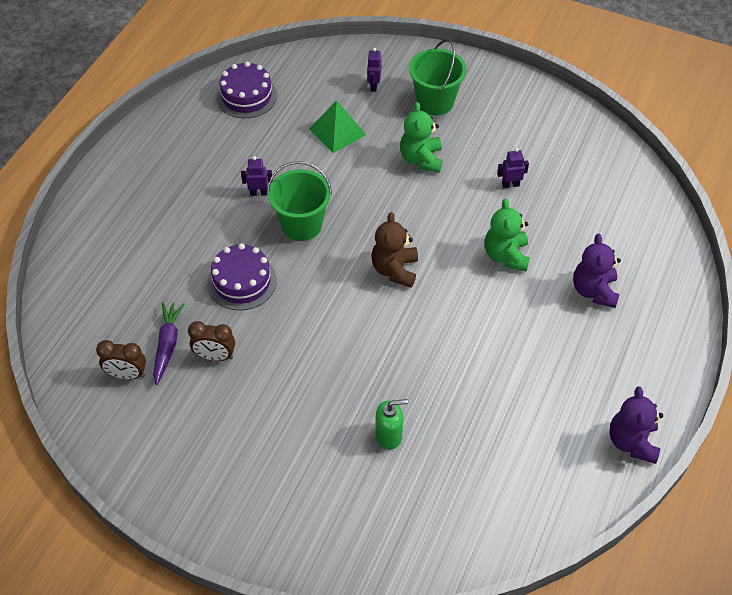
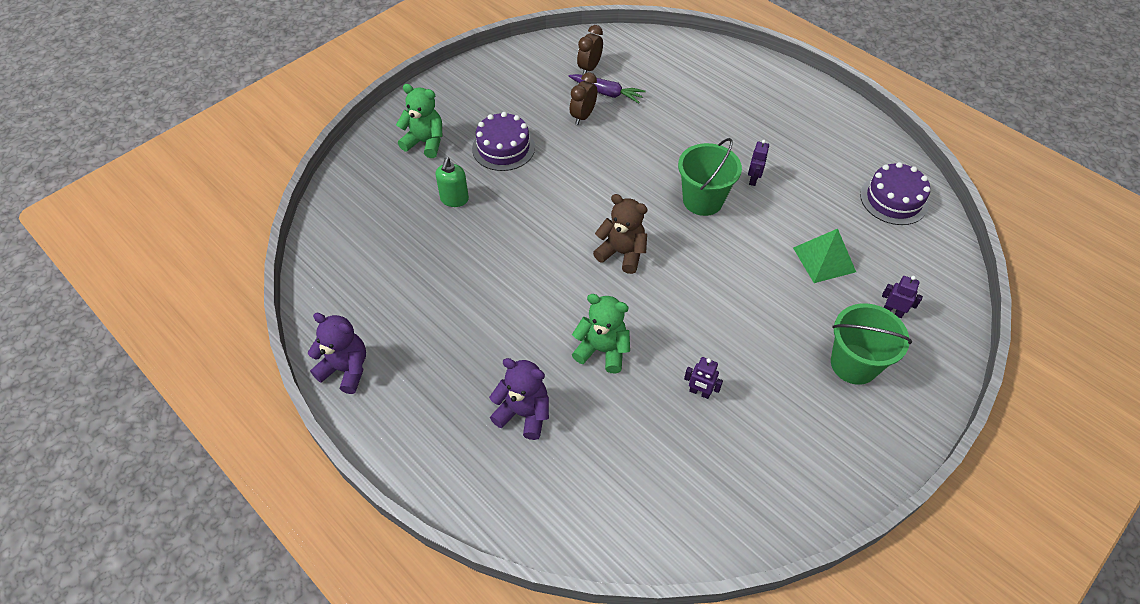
camera: 110 degrees right, 0 degrees up
(242, 281) = (652, 147): purple cake -> purple cake (503, 148)
(421, 159) = (763, 320): green teddy bear -> green teddy bear (425, 142)
(510, 185) = (699, 392): purple robot -> purple robot turned 105 degrees clockwise

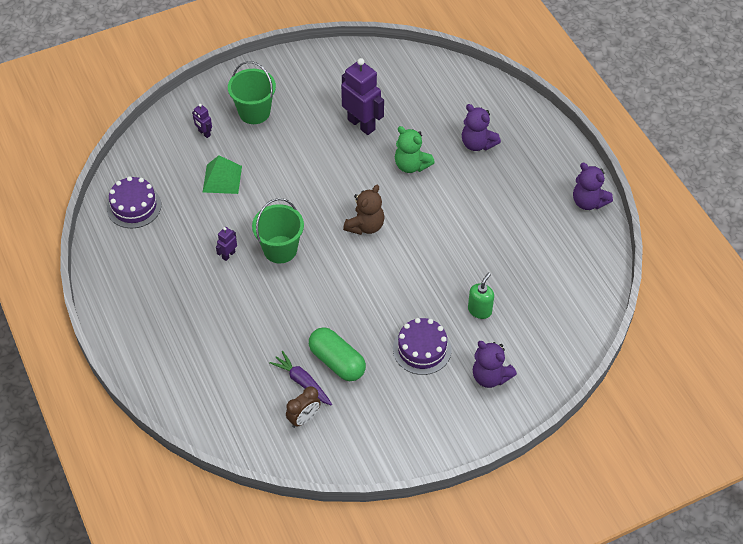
camera: 160 degrees left, 0 degrees up
(425, 142) = (490, 377): green teddy bear -> purple teddy bear
(583, 116) = (337, 362): brown clock -> green capsule
(622, 253) = (365, 226): brown teddy bear -> brown teddy bear turned 105 degrees counterclockwise
(699, 392) = (361, 124): purple robot -> purple robot, size x2.17

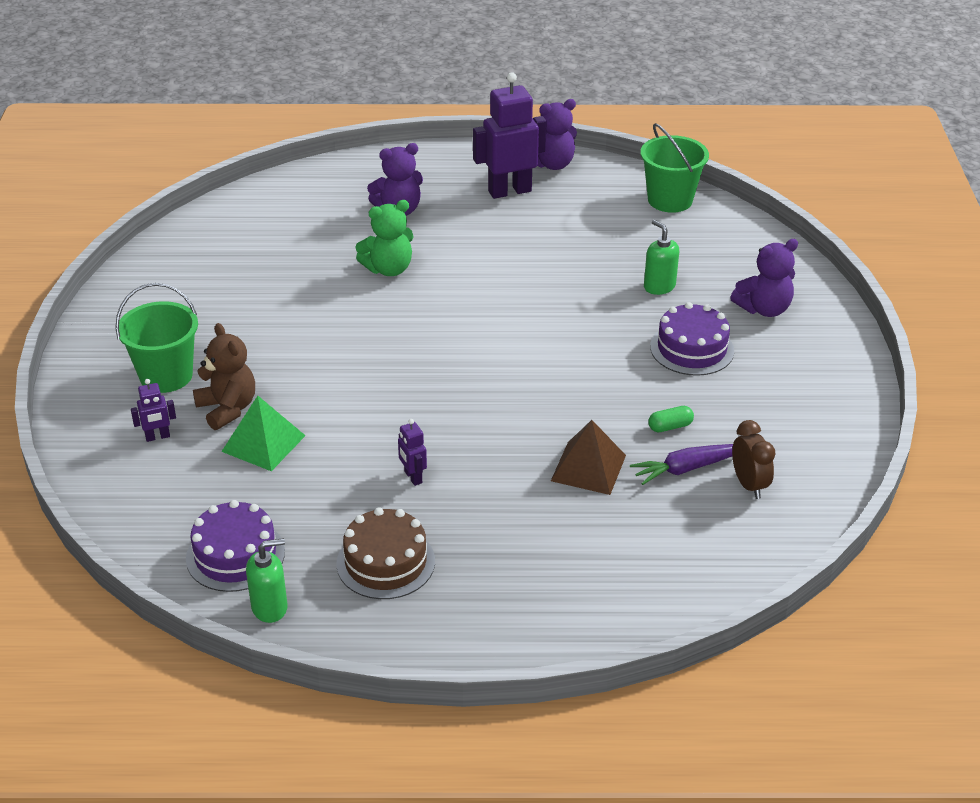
camera: 65 degrees left, 15 degrees down
(105, 237) = (270, 607): none -> green soap dispenser
(158, 270) = (385, 562): none -> brown cake
(278, 333) = (588, 468): none -> brown pyramid
(280, 249) = (441, 423): green bucket -> green bucket (670, 200)
(337, 362) = (670, 426): green capsule -> green capsule, size x0.46
(361, 124) = (282, 288): purple robot -> purple robot (509, 191)
(365, 226) = (459, 335): brown teddy bear -> brown teddy bear (227, 409)

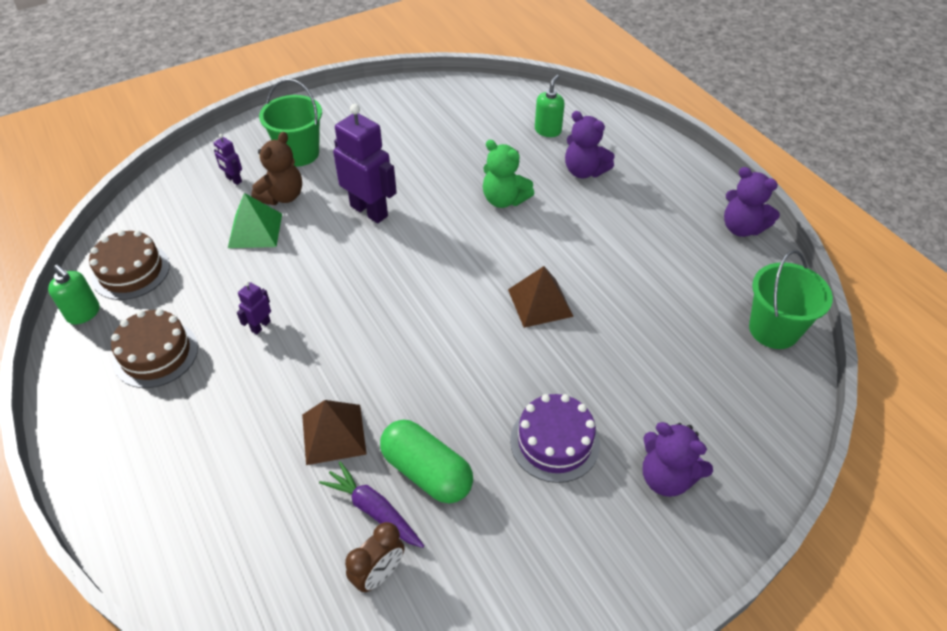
camera: 60 degrees right, 10 degrees up
(235, 555) = (131, 271): purple cake -> brown cake
(509, 191) = (674, 219): purple robot -> purple robot (369, 211)
(539, 299) = (540, 303): none -> brown pyramid
(659, 286) = (629, 377): green soap dispenser -> green soap dispenser (548, 130)
(670, 426) = (426, 472): green capsule -> green capsule, size x2.17

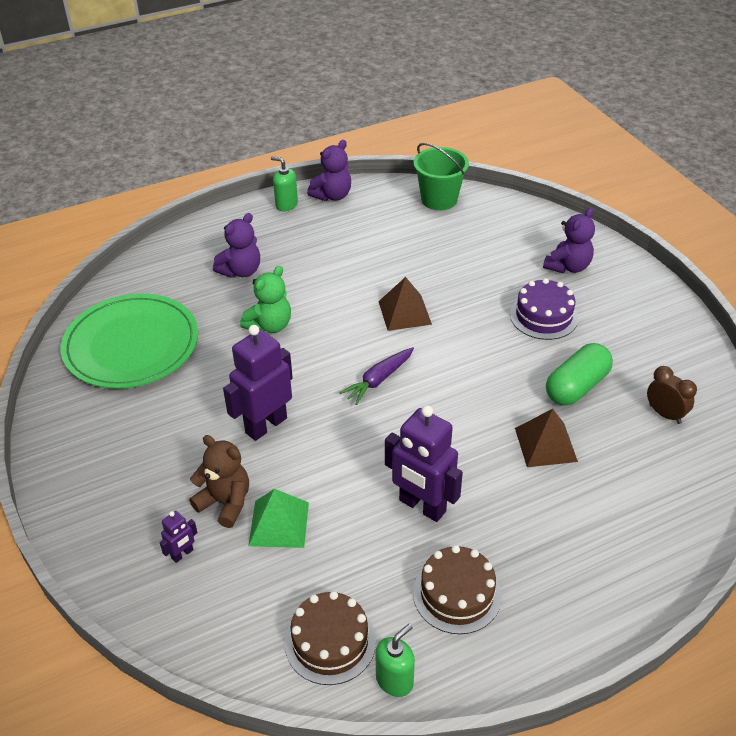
camera: 85 degrees left, 5 degrees down
(260, 326) = (422, 506): purple robot -> purple robot, size x2.17
(299, 153) = (149, 491): green bucket -> none
(374, 510) = (614, 417): purple carrot -> purple carrot (379, 380)
(468, 118) = (131, 345): none -> green plate
(548, 130) = (172, 288): green soap dispenser -> green soap dispenser (286, 204)

